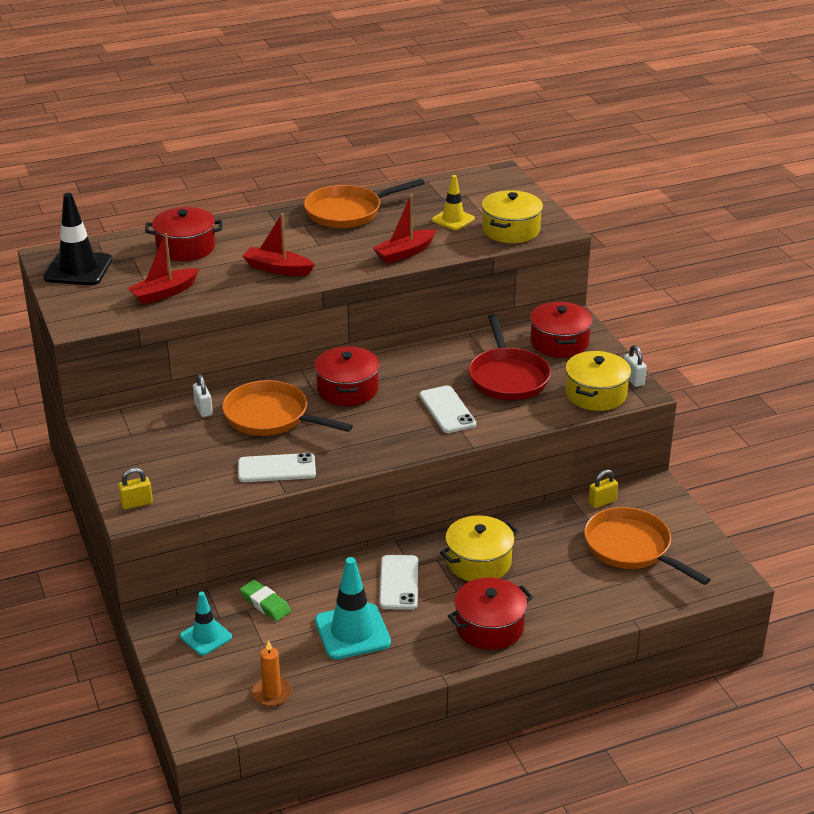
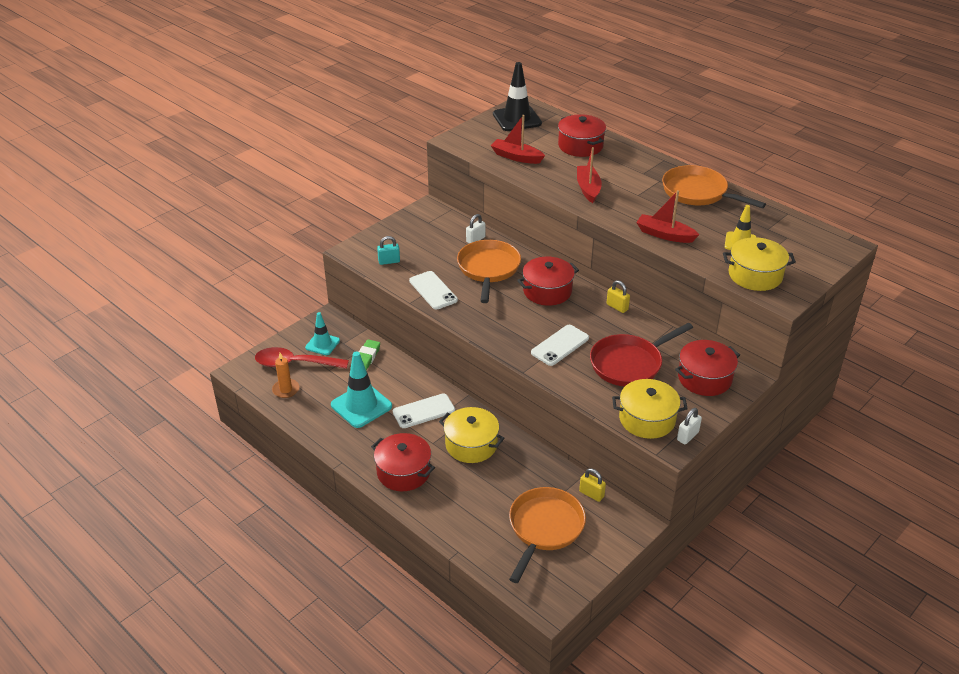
camera: 65 degrees right, 5 degrees up
(136, 503) = (361, 249): yellow padlock -> yellow padlock (617, 307)
(186, 487) = (389, 261): none -> turquoise padlock
(225, 673) = (294, 363): none -> red spoon

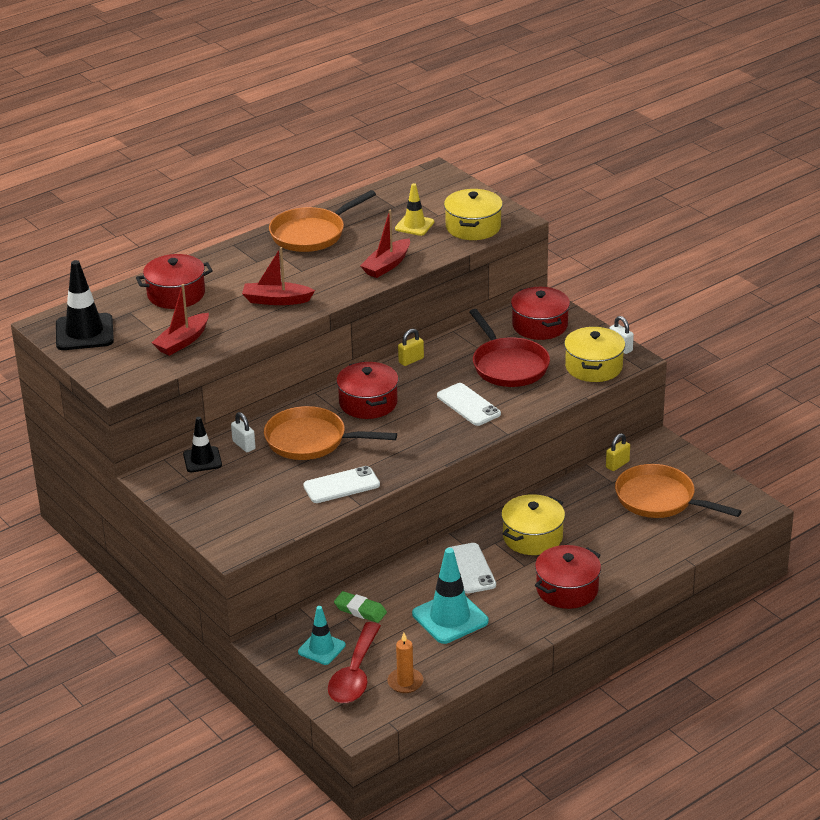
camera: 80 degrees left, 5 degrees down
(389, 261) = (267, 517): turquoise padlock -> none
(454, 224) = (202, 460): none -> black traffic cone

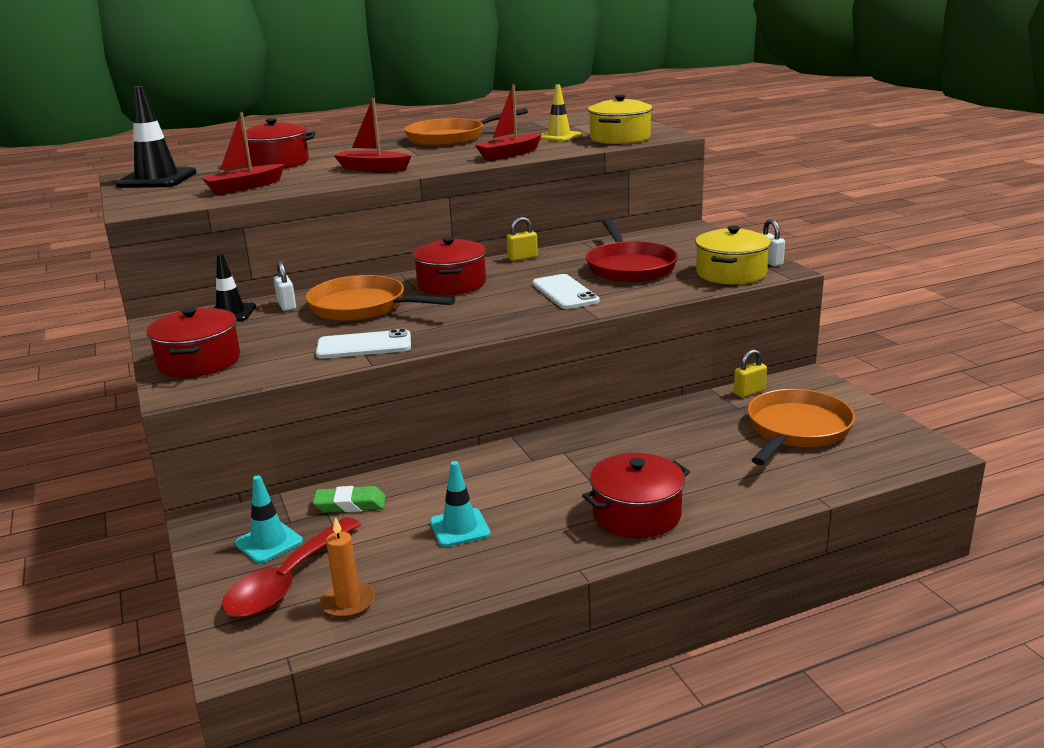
camera: 15 degrees right, 10 degrees down
(360, 610) = (350, 504): green eraser -> green eraser turned 45 degrees counterclockwise
(450, 618) = (459, 528): turquoise traffic cone -> turquoise traffic cone, size x0.61
(470, 568) = (518, 476): white phone -> none
(532, 537) = (614, 451): yellow pot -> none
(540, 325) = (681, 242): red pot -> red pot (199, 361)
(660, 499) = (796, 430): orange pan -> orange pan turned 75 degrees clockwise

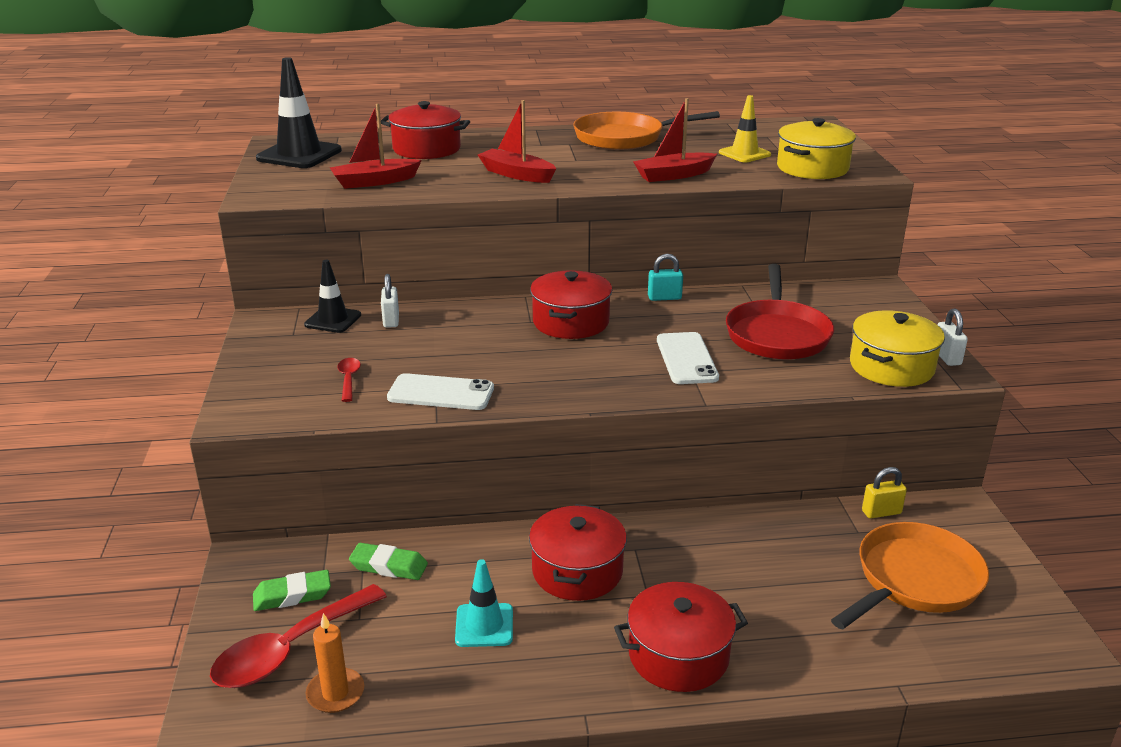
camera: 15 degrees right, 5 degrees up
(199, 361) = (273, 380): red pot -> red pot (577, 571)
(269, 542) = (292, 595): turquoise traffic cone -> green eraser
(271, 349) = (349, 379): none -> red spoon
(363, 307) = (465, 338): orange pan -> none
(522, 258) = (664, 298): yellow padlock -> turquoise padlock

